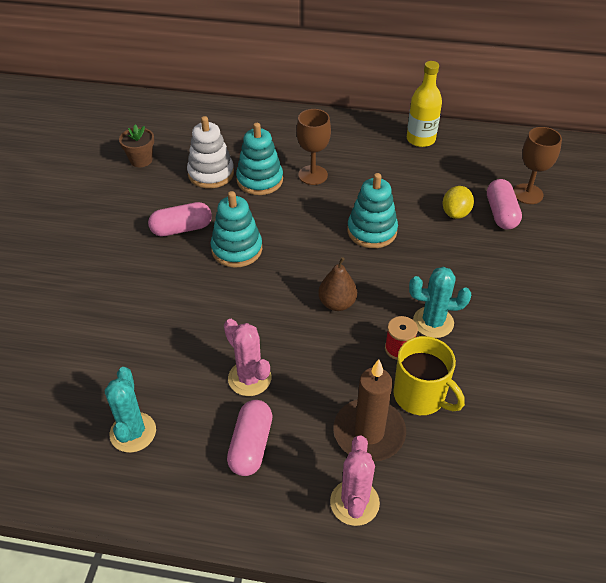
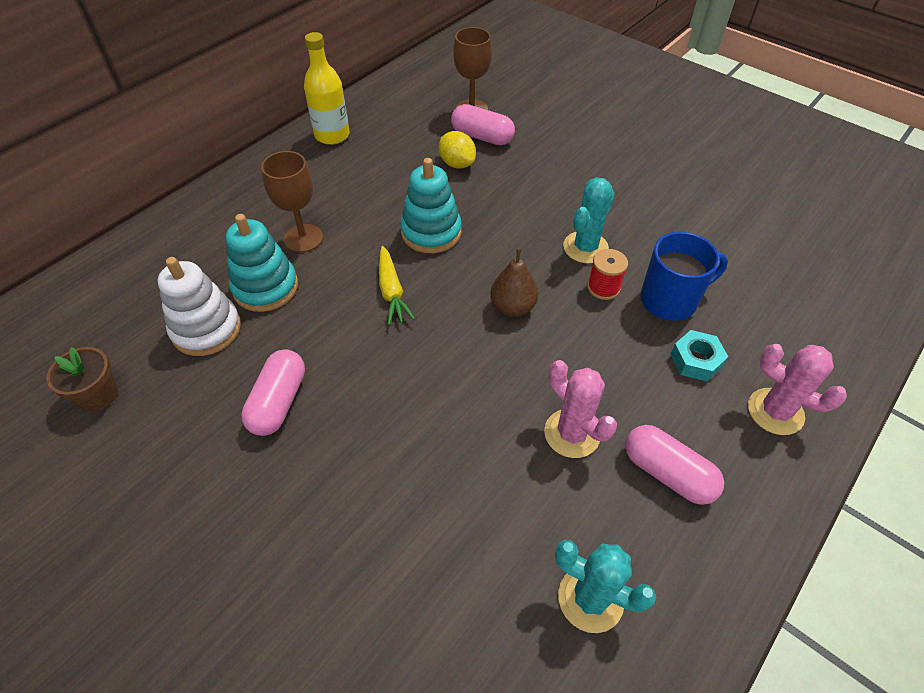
camera: 60 degrees left, 5 degrees up
(237, 249) = (363, 359): turquoise stacking toy -> none
(249, 378) = (572, 433): pink cactus -> pink cactus turned 60 degrees clockwise
(301, 236) = (392, 291): none -> yellow carrot
(369, 432) = (696, 360): brown candle -> turquoise nut
(420, 396) = (670, 300): yellow mug -> blue mug

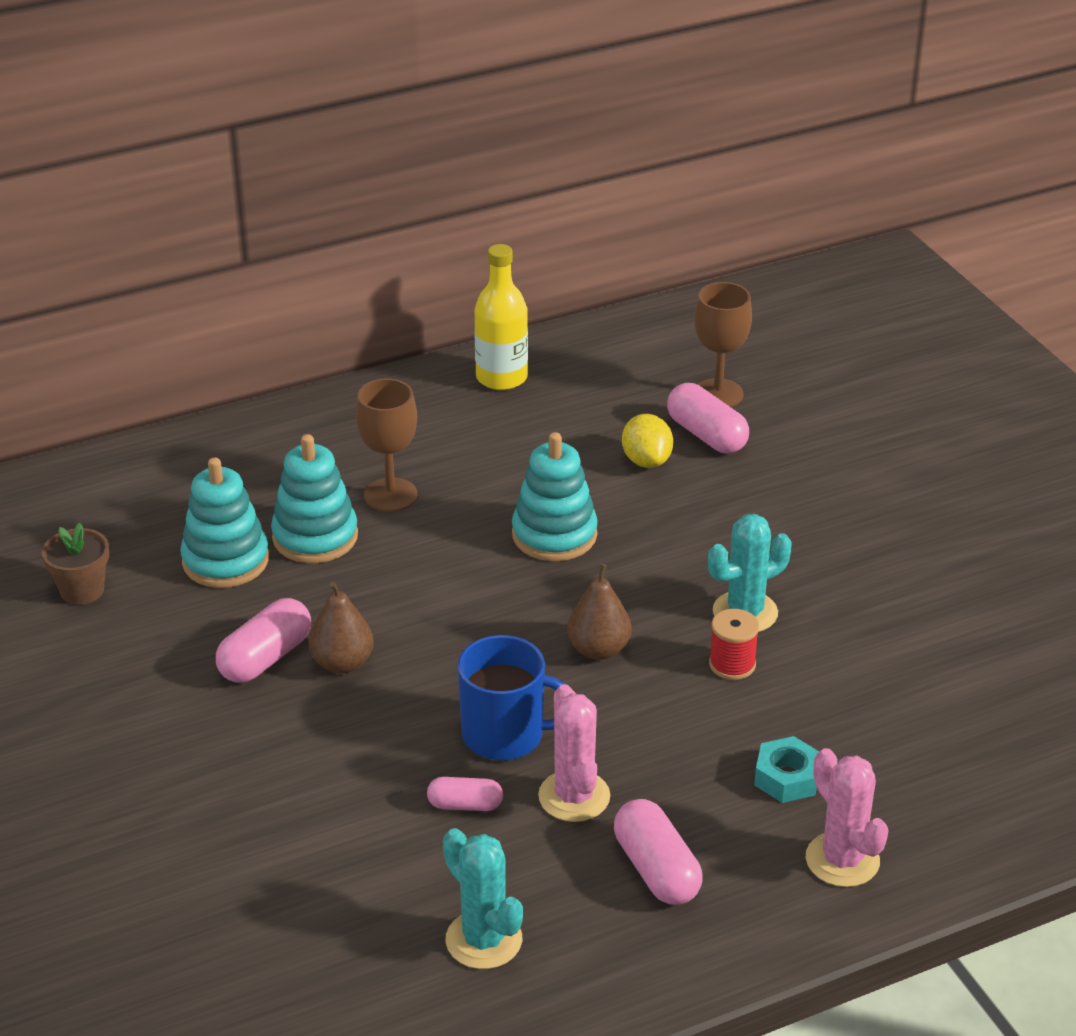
camera: 25 degrees right, 15 degrees down
(206, 329) = (225, 560): white stacking toy -> turquoise stacking toy
(340, 384) = (342, 663): none -> brown pear
(392, 291) = (461, 587): yellow carrot -> none
(500, 474) = (465, 805): none -> pink capsule
(670, 300) = (809, 705): blue mug -> blue mug (505, 735)

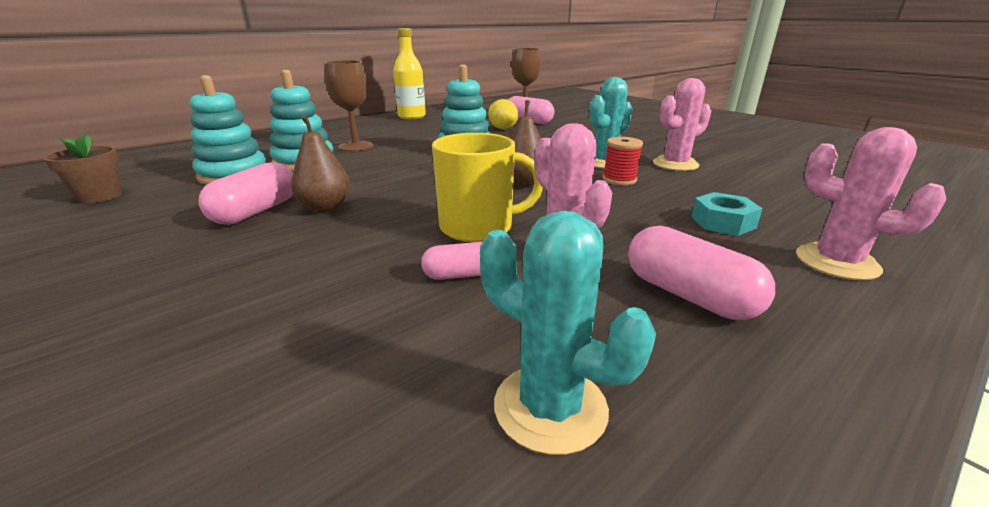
camera: 15 degrees left, 10 degrees down
(505, 735) = (478, 227): blue mug -> yellow mug
(846, 636) = (675, 164): none -> pink cactus

